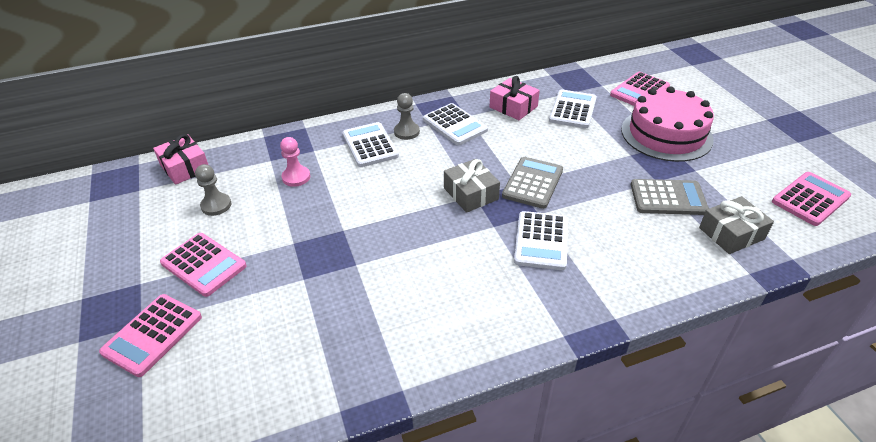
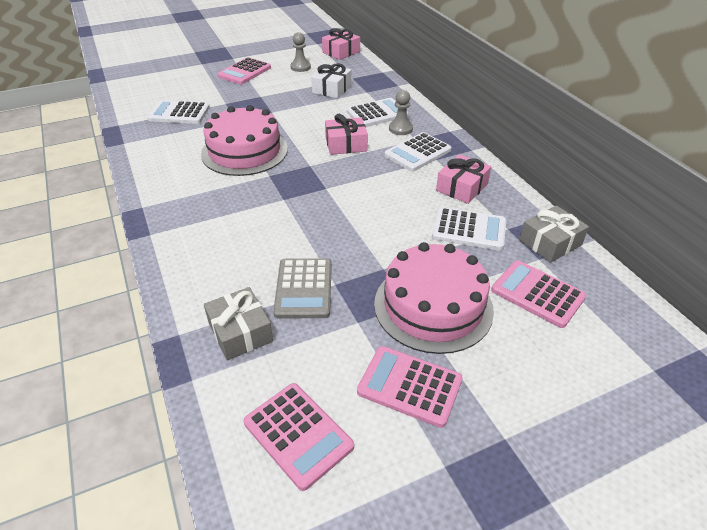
camera: 85 degrees right, 0 degrees up
(153, 335) = (192, 68): pink calculator -> pink calculator (409, 386)
(296, 177) = (332, 89): pink pawn -> white gift
(433, 169) = (346, 144): none -> pink gift
(440, 249) = (244, 151): none -> pink cake
(471, 193) = (312, 163): grey gift -> grey gift (550, 242)
(532, 183) = (328, 197): grey calculator -> none
(541, 241) = (247, 199): white calculator -> white calculator (179, 113)

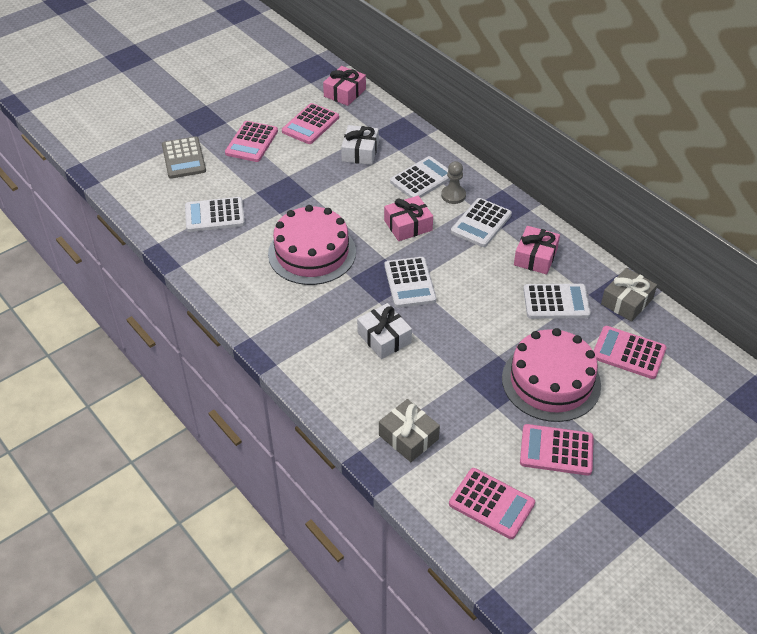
camera: 15 degrees left, 5 degrees up
(270, 230) = (384, 338): none -> white gift
(300, 67) = (310, 124): grey pawn -> pink calculator
(304, 288) = (441, 388): grey calculator -> grey calculator (184, 158)
(323, 188) = (410, 283): none -> white calculator

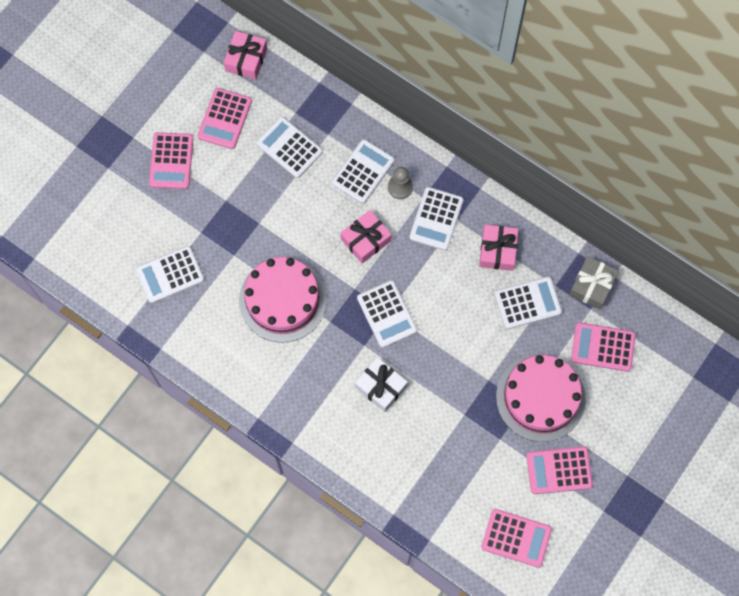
camera: 15 degrees left, 25 degrees up
(184, 158) = (108, 202): grey calculator -> none
(360, 152) = (289, 147): white gift -> white calculator
(408, 437) = (431, 490): grey gift -> none

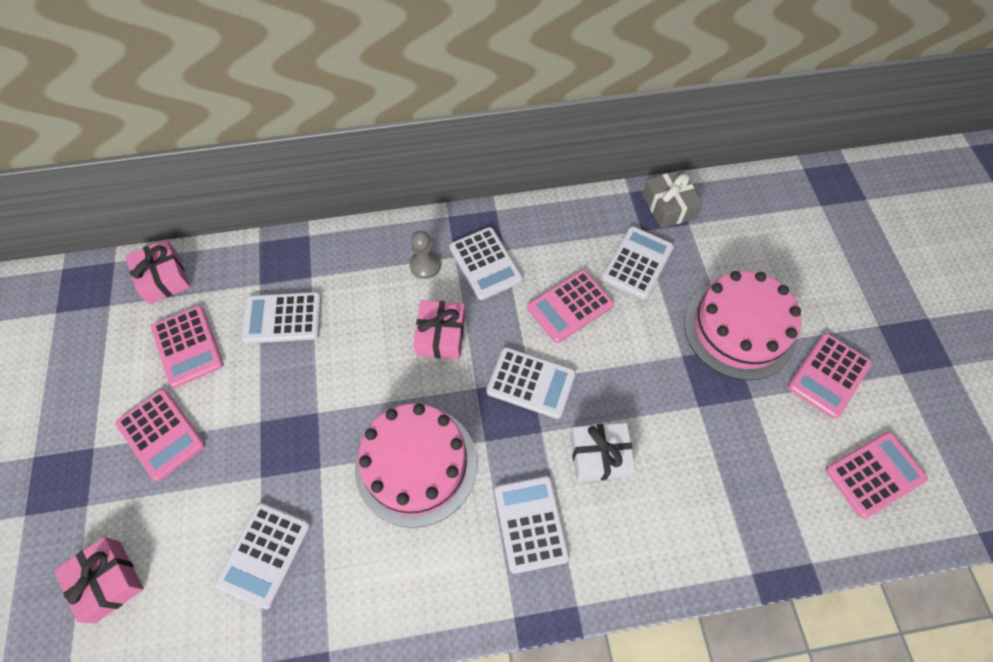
camera: 45 degrees left, 10 degrees down
(363, 171) = (377, 280): white calculator -> white calculator (530, 524)
(497, 250) = (565, 244): pink gift -> pink gift (108, 581)
(603, 347) = (734, 244): pink calculator -> pink calculator (570, 306)

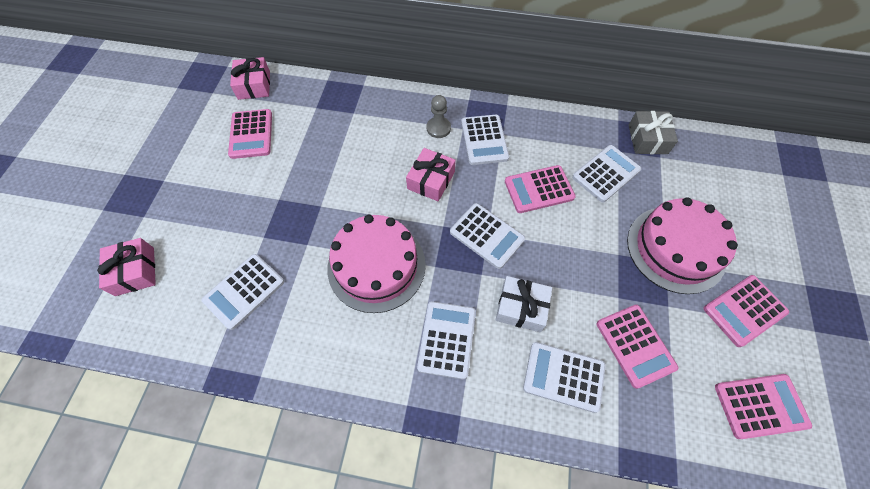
camera: 20 degrees right, 0 degrees up
(161, 434) = (210, 186): pink calculator -> pink calculator (635, 345)
(282, 318) = (322, 135): white calculator -> white calculator (563, 376)

